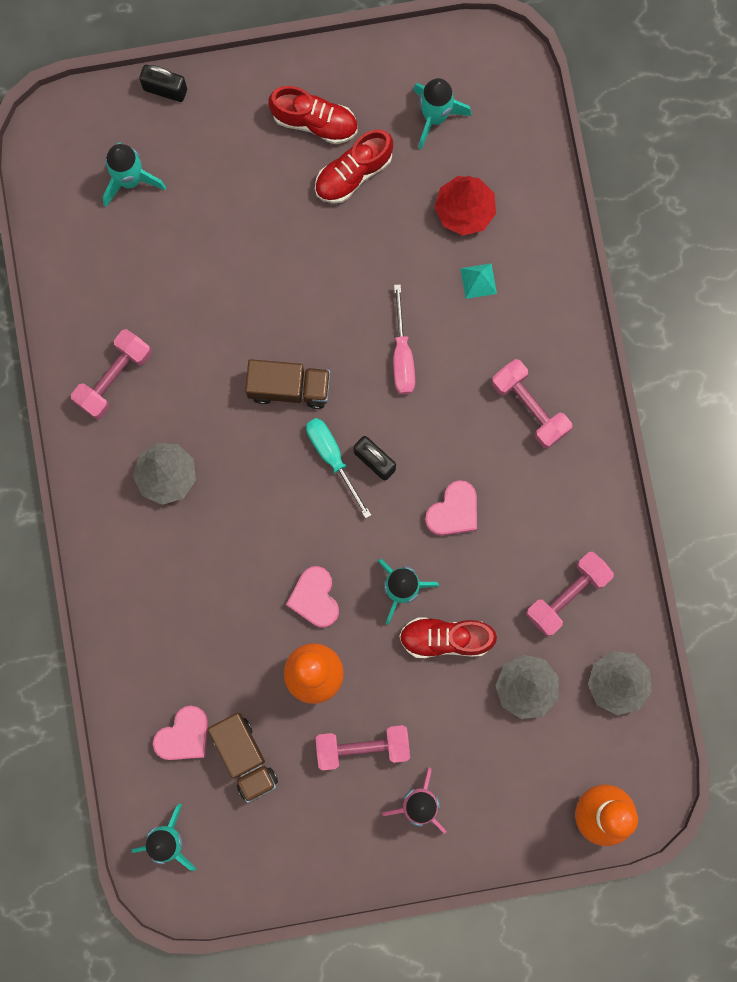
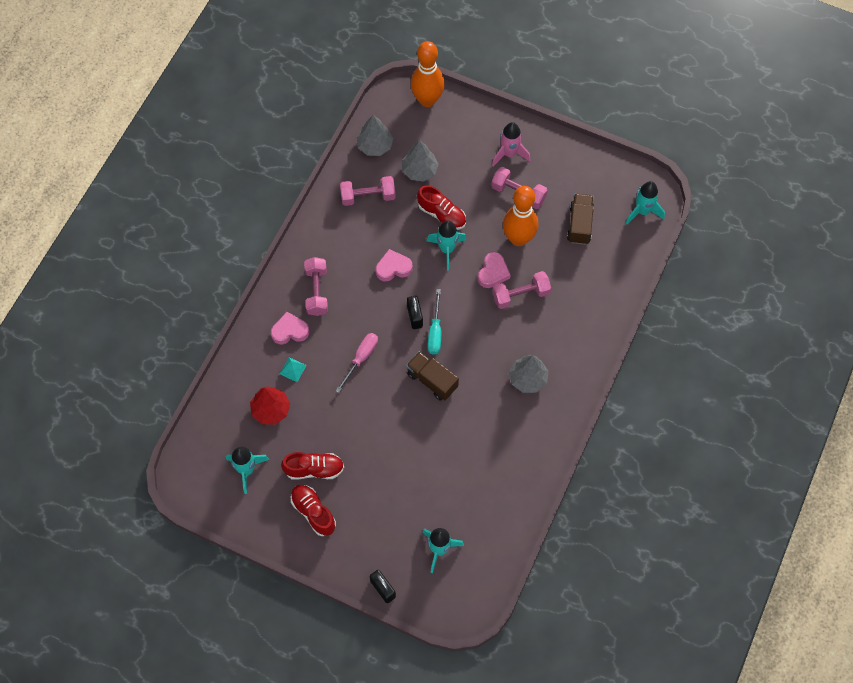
camera: 145 degrees left, 15 degrees down
(114, 378) = (522, 446): pink dumbbell -> pink dumbbell (521, 295)
(184, 736) = (603, 252): pink heart -> pink heart (290, 331)

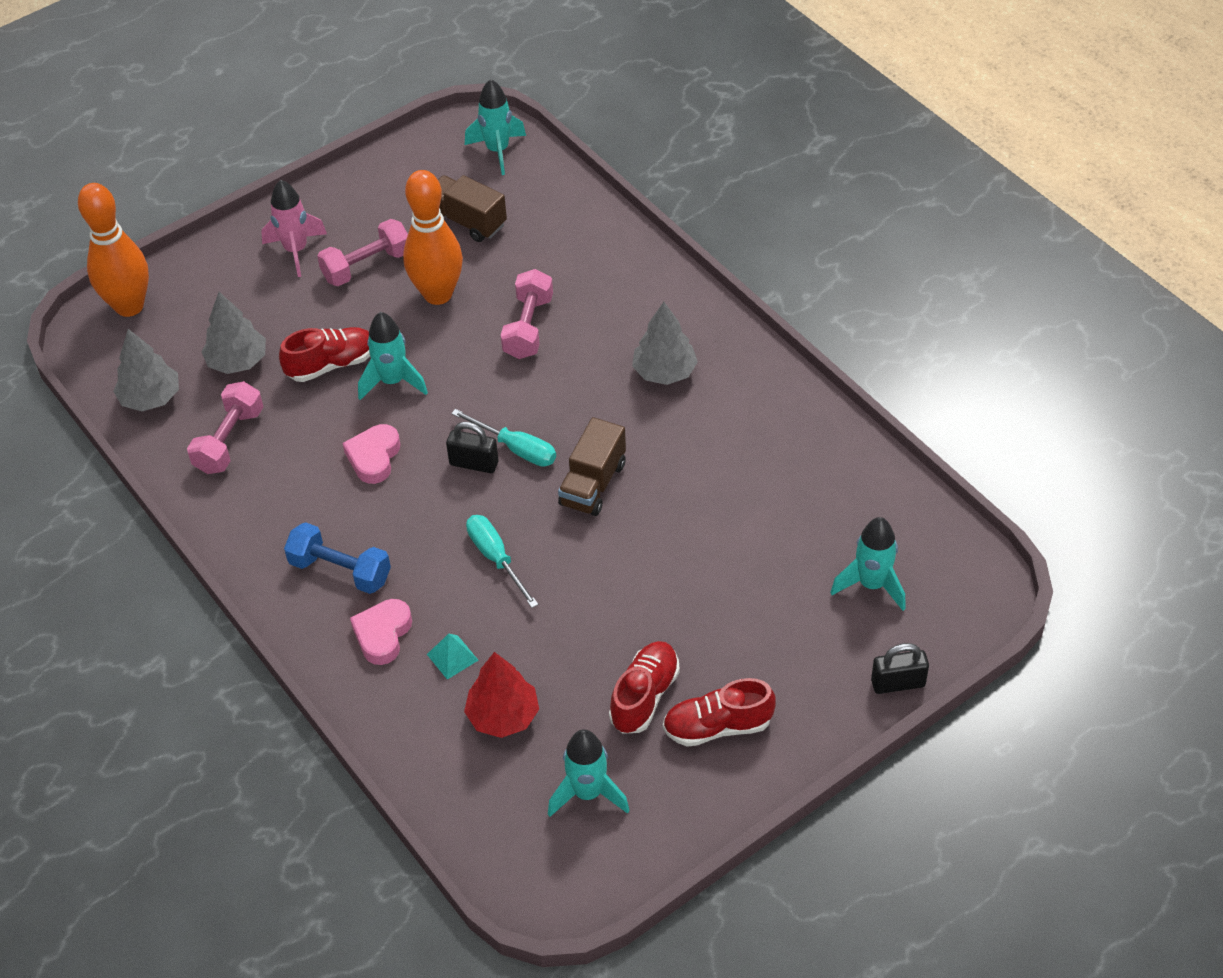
camera: 60 degrees left, 15 degrees down
(317, 291) = (340, 571): pink dumbbell -> blue dumbbell
(361, 358) = (496, 558): pink screwdriver -> turquoise screwdriver
(432, 380) = (593, 484): brown truck -> brown truck turned 45 degrees counterclockwise
(493, 272) = (470, 344): pink heart -> none

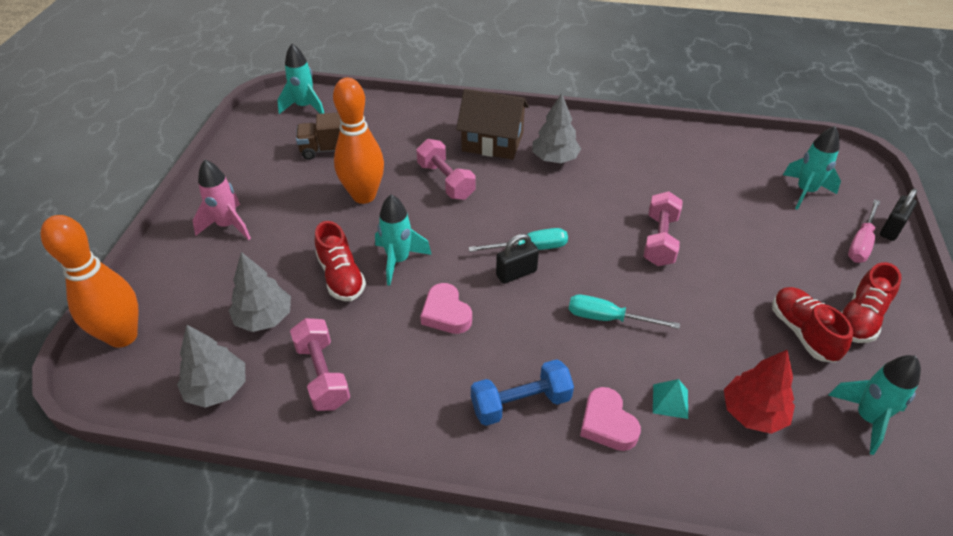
camera: 45 degrees left, 5 degrees down
(331, 364) = (341, 277): red shoe -> red shoe turned 135 degrees clockwise
(367, 266) = (293, 207): pink dumbbell -> pink dumbbell (660, 240)
(593, 484) = (601, 238): brown truck -> none
(628, 311) = (492, 142): none -> brown house
(839, 671) = (861, 243): none -> pink screwdriver

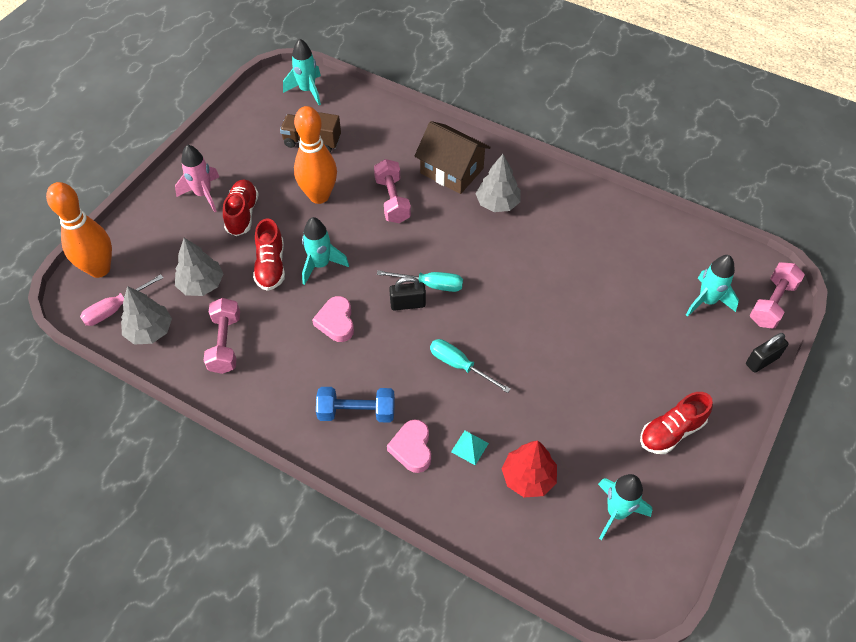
camera: 20 degrees right, 10 degrees up
(660, 240) = (544, 309): pink dumbbell -> pink dumbbell (772, 303)
(803, 332) = (613, 428): red shoe -> red shoe (242, 214)
(861, 243) = (722, 365): pink screwdriver -> pink screwdriver (115, 309)

